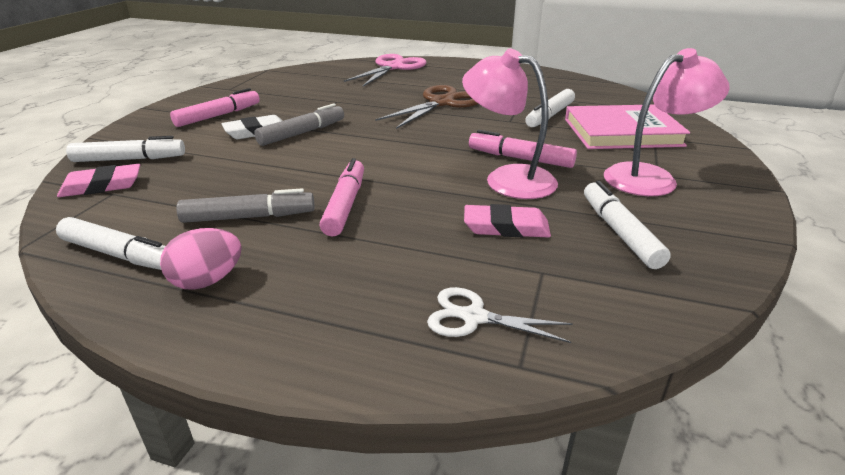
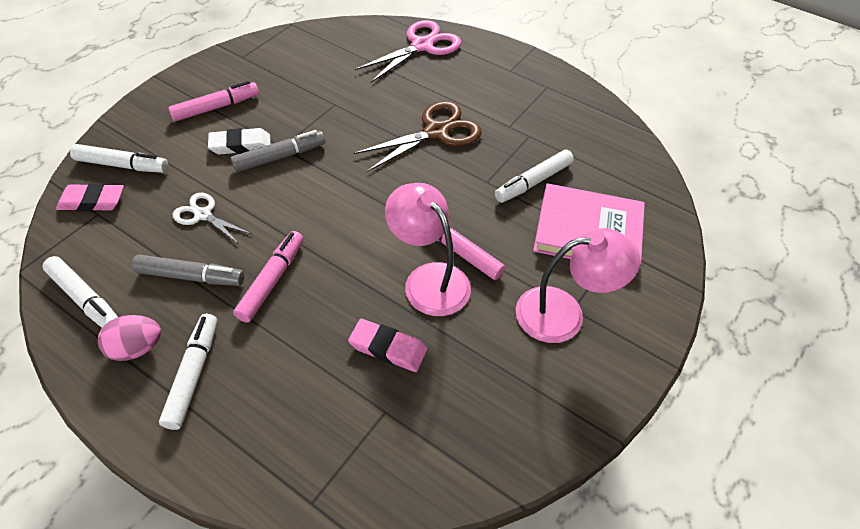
camera: 15 degrees right, 20 degrees up
(474, 317) = (305, 446): white scissors -> white scissors (203, 215)
(619, 232) = (480, 382): white marker -> white marker (193, 374)

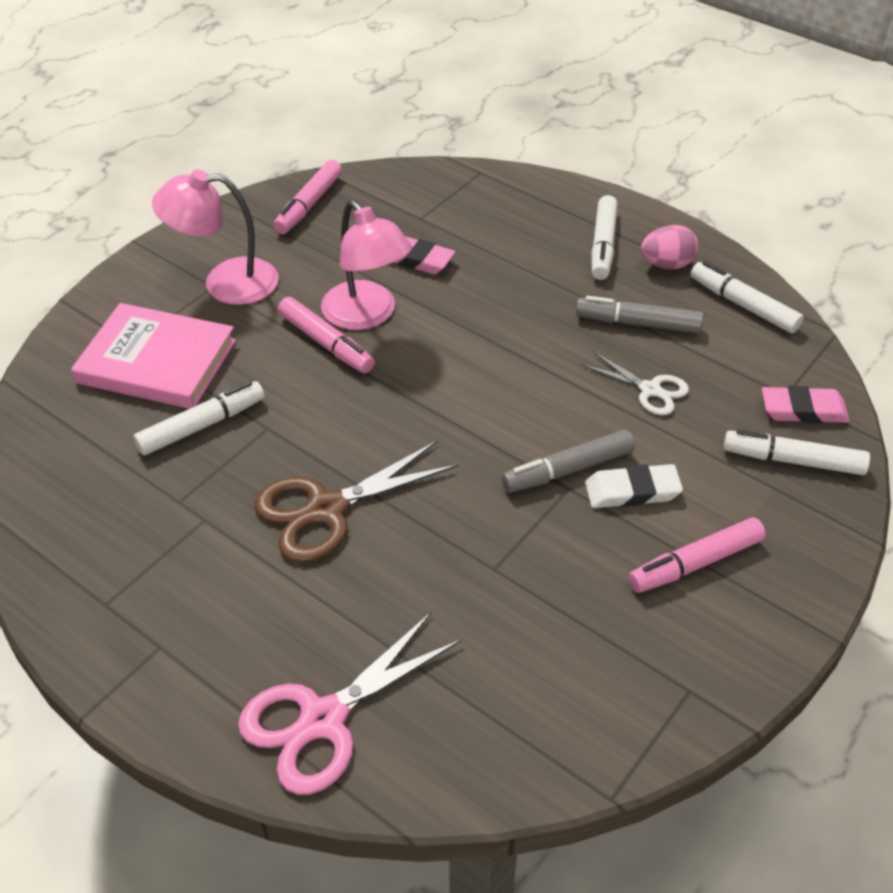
camera: 175 degrees left, 5 degrees down
(272, 280) = (544, 318): pink marker -> pink marker (309, 205)

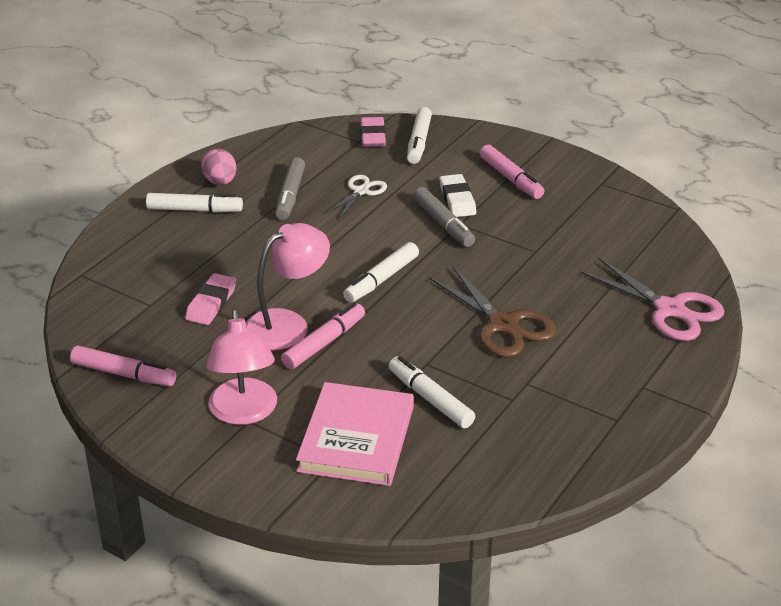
camera: 95 degrees left, 10 degrees down
(743, 305) = (267, 152): white marker -> white marker (381, 279)

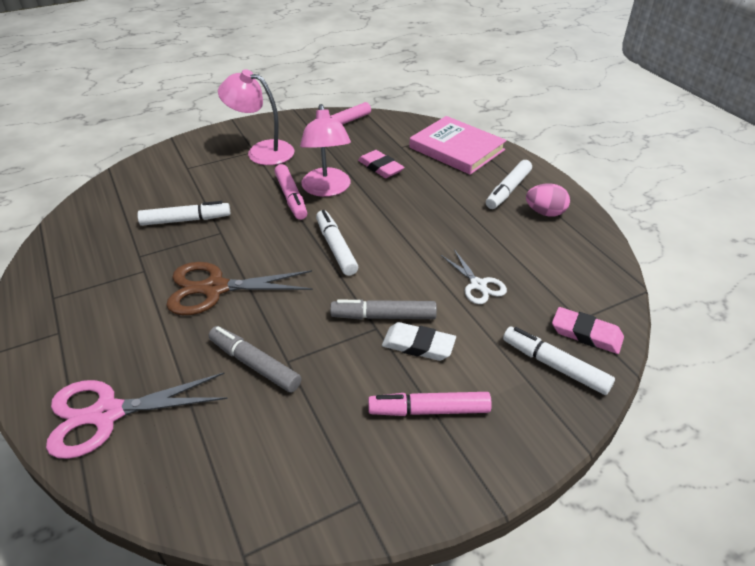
camera: 120 degrees right, 5 degrees up
(290, 195) = (499, 242): grey marker -> grey marker (254, 364)
(356, 439) = (191, 180): pink book -> pink book (456, 149)

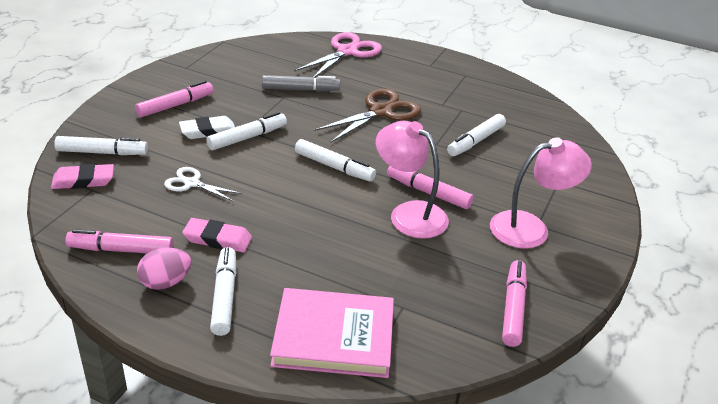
camera: 140 degrees right, 5 degrees down
(380, 167) = (390, 263): pink eraser -> pink eraser (217, 239)
(383, 316) = (247, 138): grey marker -> white marker
(570, 248) = (121, 250): none -> pink marker

